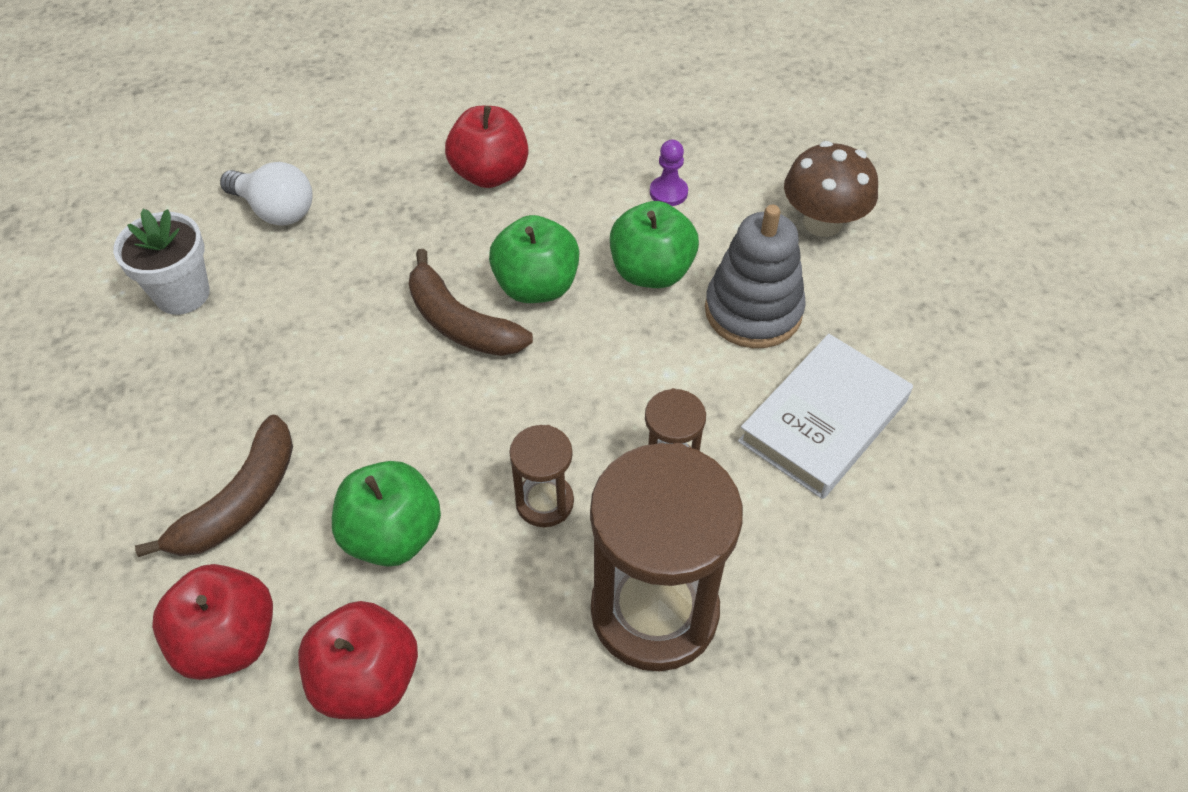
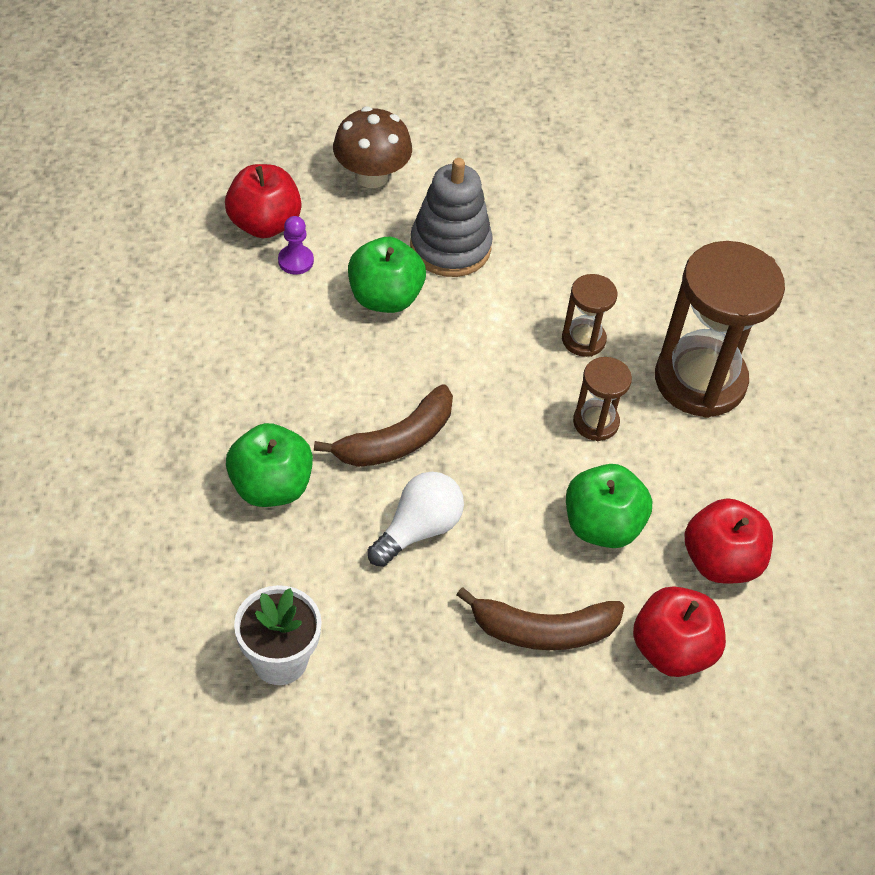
camera: 80 degrees left, 0 degrees up
(240, 501) = (543, 630): brown banana -> brown banana turned 135 degrees clockwise
(275, 210) = (191, 566): white light bulb -> white light bulb (418, 529)
(490, 174) = (215, 382): red apple -> red apple (264, 224)
(536, 286) = (373, 378): green apple -> green apple (271, 486)
(823, 421) = (567, 241): white book -> none

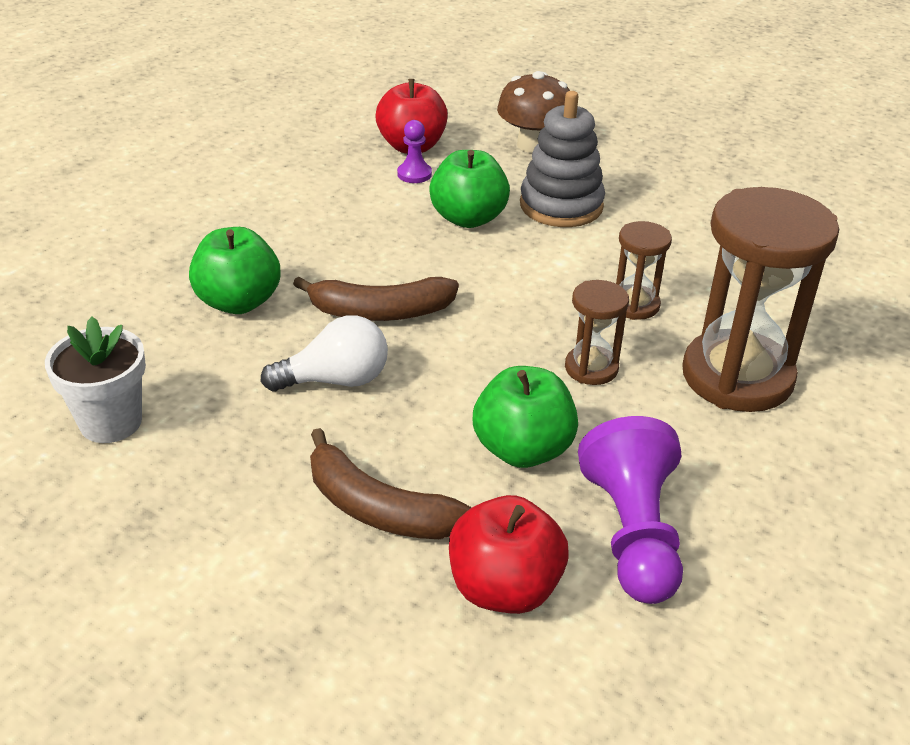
camera: 35 degrees right, 15 degrees down
(720, 561) = (633, 534): red apple -> purple pawn

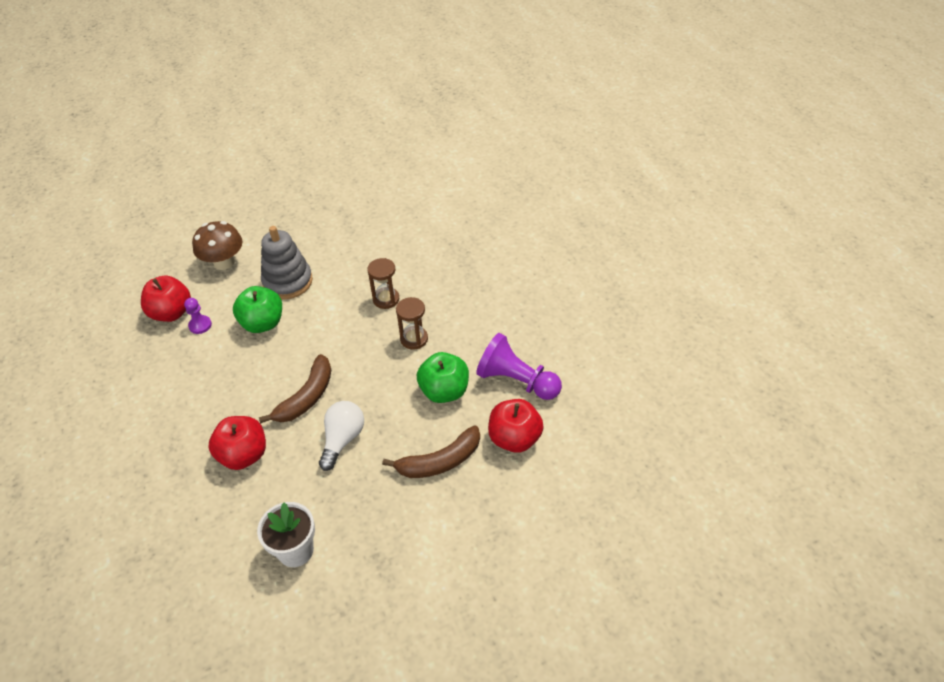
camera: 55 degrees left, 10 degrees up
(238, 302) = (244, 455): green apple -> red apple
(737, 376) = (459, 294): brown hourglass -> none

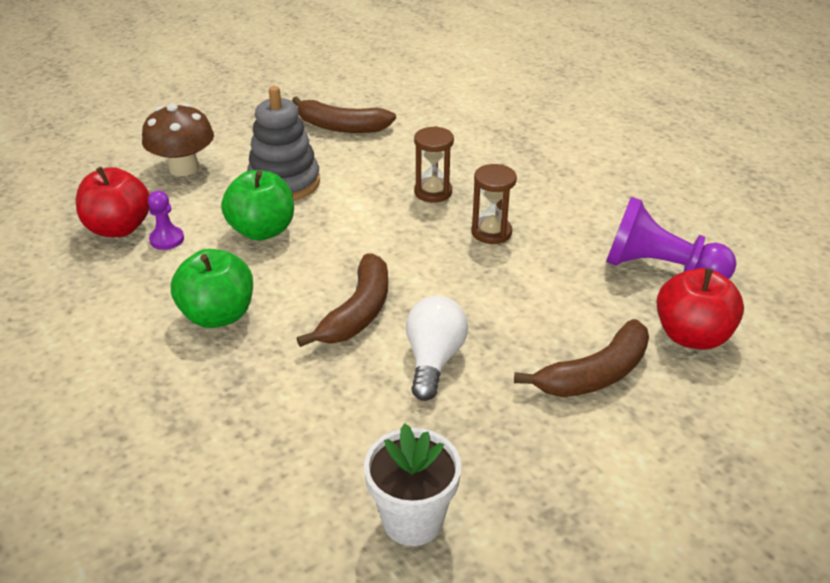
camera: 10 degrees left, 10 degrees down
(244, 455) = (282, 394): red apple -> none
(340, 231) = (341, 127): none -> brown banana
(444, 391) = (562, 288): green apple -> green apple (218, 315)

